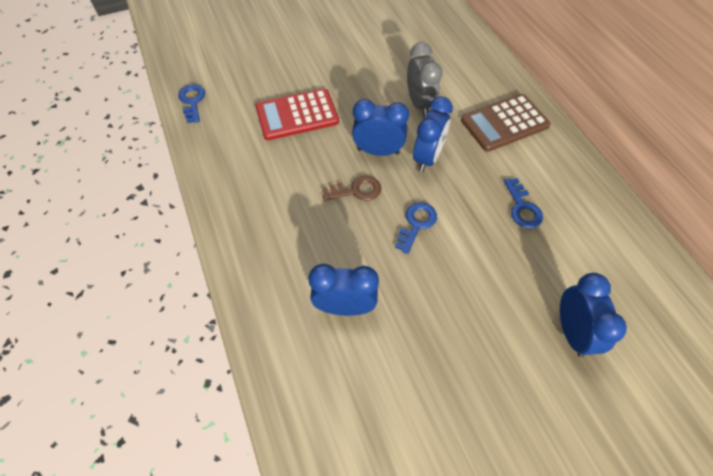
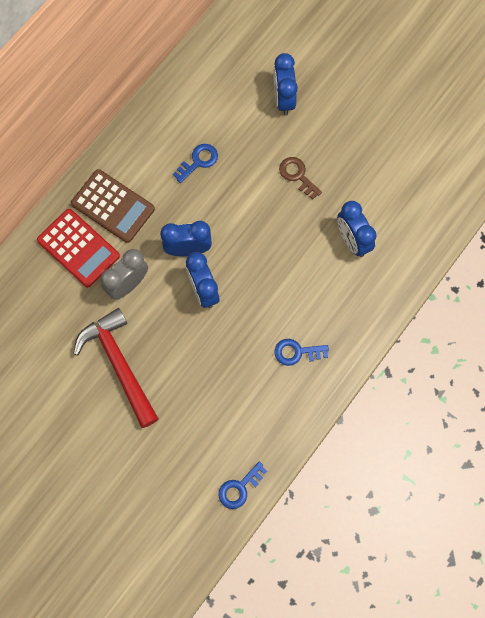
camera: 120 degrees left, 15 degrees up
(297, 115) = (201, 381): red calculator -> red calculator (78, 248)
(353, 72) = (119, 364): none -> red hammer
(356, 190) = (253, 285): brown key -> brown key (297, 175)
(416, 224) = (257, 227): blue key -> blue key (296, 352)
(572, 332) = (283, 99): blue clock -> blue clock turned 60 degrees counterclockwise

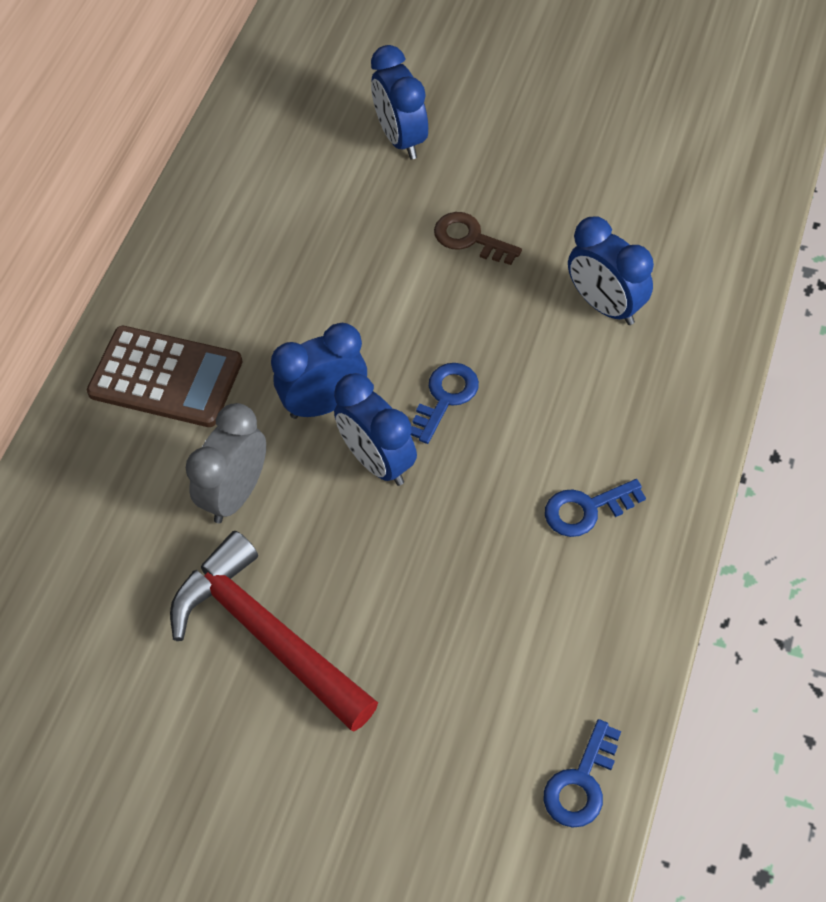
camera: 15 degrees left, 15 degrees down
(78, 248) = (124, 462): red calculator -> none
(198, 161) = (293, 266): blue key -> blue key (446, 397)

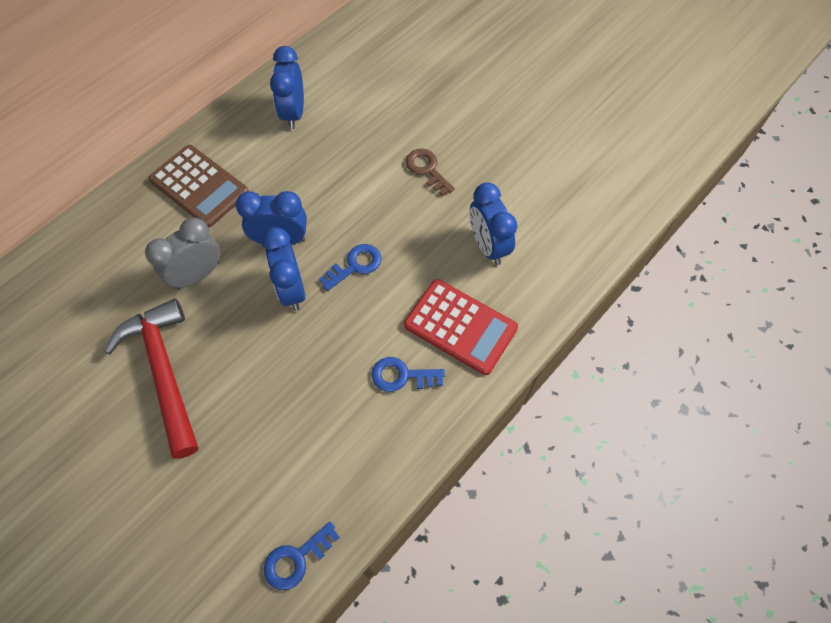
camera: 20 degrees right, 5 degrees up
(401, 139) = (420, 91): blue clock -> blue clock (293, 113)
(627, 420) = (460, 327): none -> red calculator

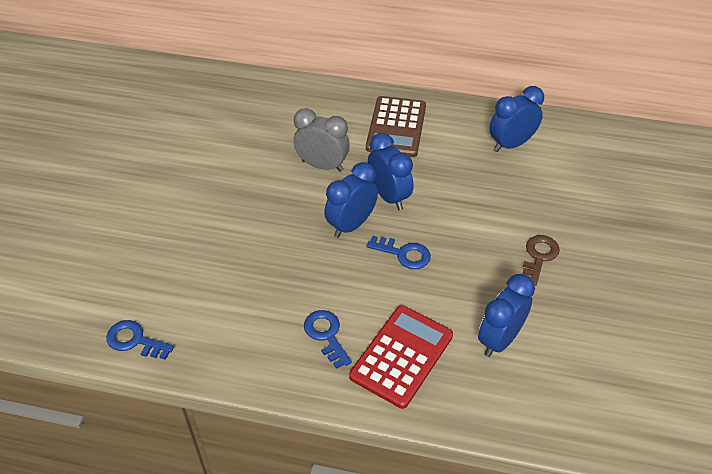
camera: 60 degrees right, 15 degrees down
(164, 372) = (234, 189): red hammer -> none
(460, 327) = (402, 356): red calculator -> red calculator turned 150 degrees counterclockwise

